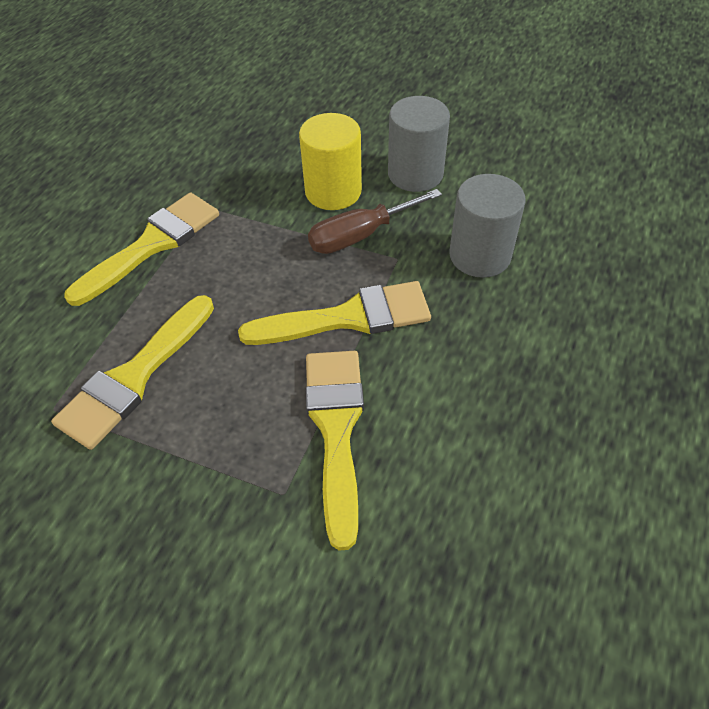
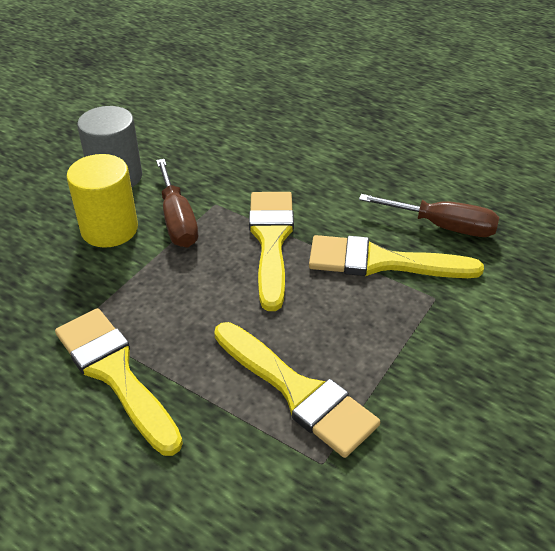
camera: 80 degrees left, 10 degrees down
(424, 496) = (443, 226): none -> brown screwdriver
(480, 255) = (231, 161): grey cylinder -> none

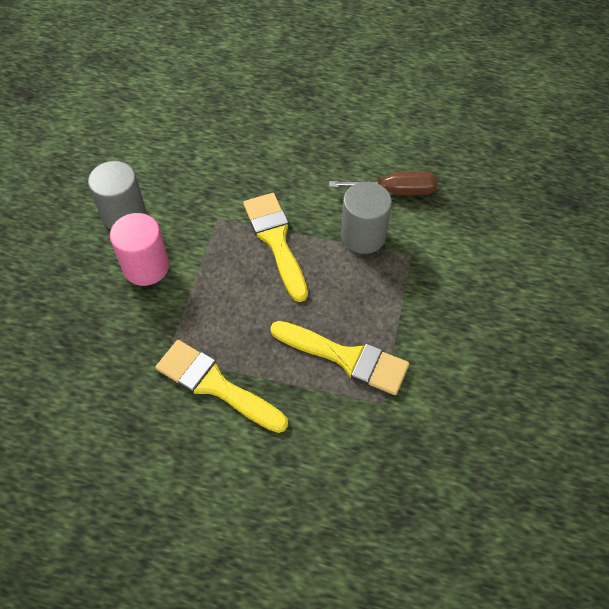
camera: 20 degrees left, 15 degrees up
(109, 229) = (146, 267): yellow cylinder -> pink cylinder
(177, 220) = (195, 243): brown screwdriver -> none
(381, 262) = (363, 236): yellow brush -> grey cylinder

